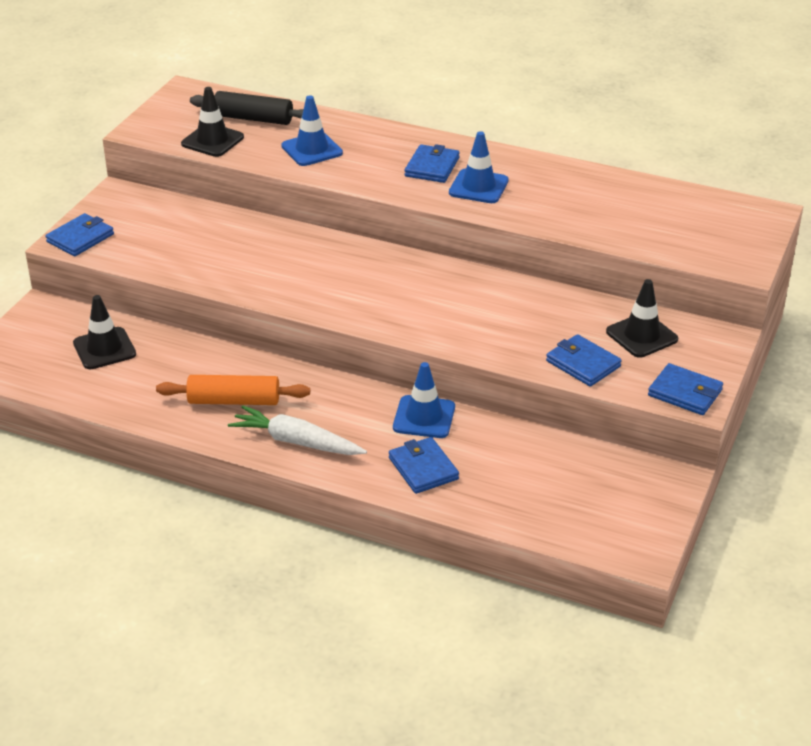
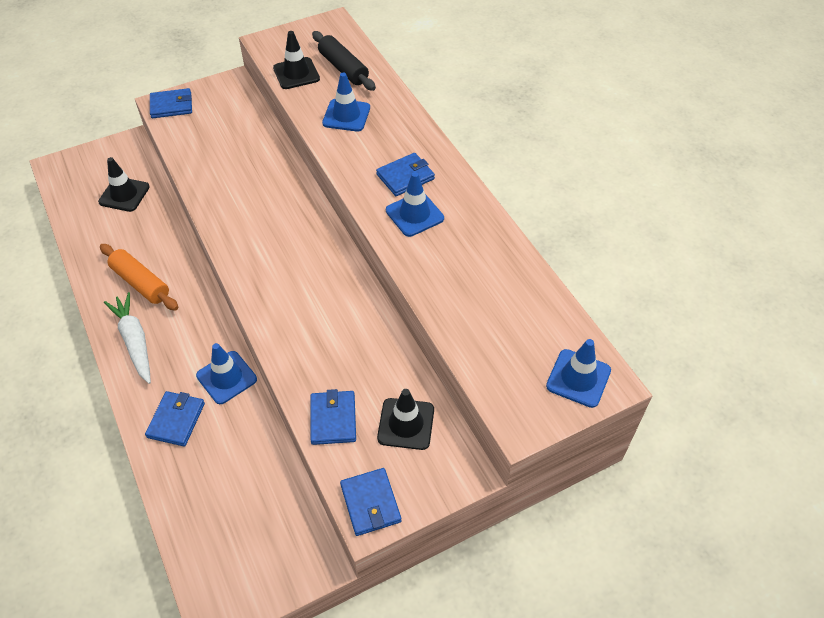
camera: 40 degrees right, 15 degrees up
(744, 221) = (578, 378): none -> blue traffic cone

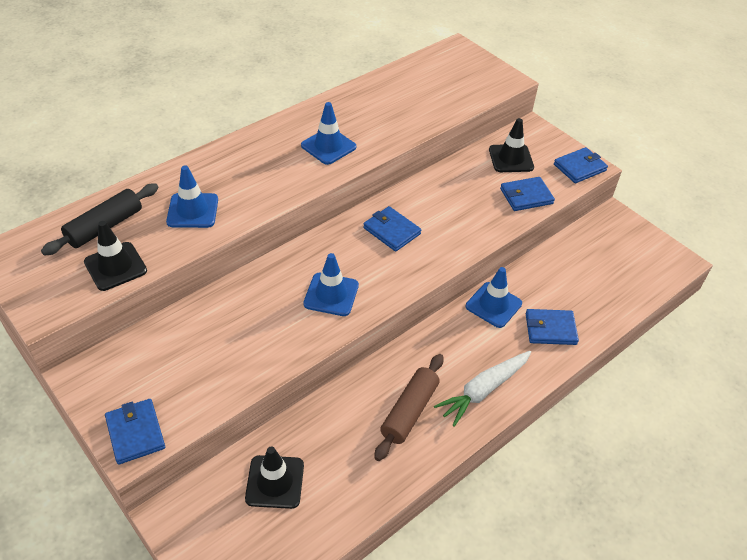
camera: 105 degrees left, 5 degrees down
(141, 283) = (409, 411): orange rolling pin -> brown rolling pin
(405, 177) = (280, 157): blue wallet -> blue wallet (392, 231)
(578, 378) = (460, 59): blue traffic cone -> blue traffic cone (331, 294)

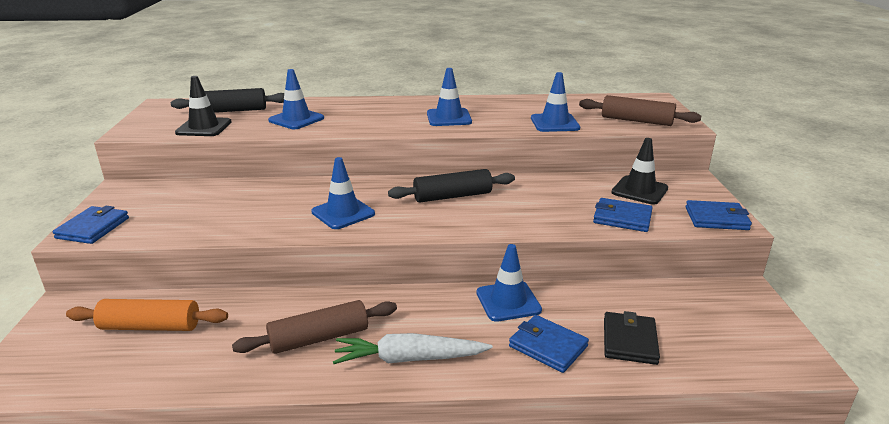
camera: 40 degrees right, 20 degrees down
(275, 482) = (150, 326): black traffic cone -> orange rolling pin
(392, 231) = (452, 196): blue wallet -> black rolling pin
(419, 117) = (554, 123): none -> blue traffic cone
(474, 88) = (636, 121): none -> brown rolling pin
(588, 297) = (629, 341): none -> black wallet

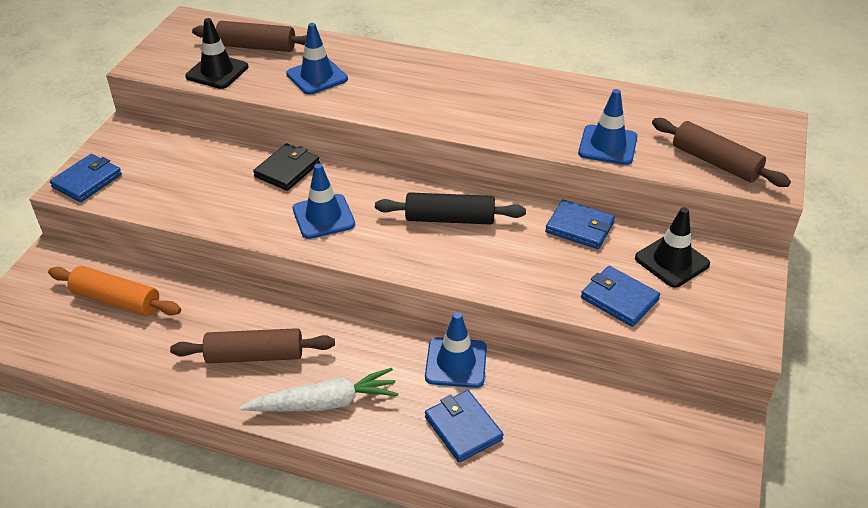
camera: 20 degrees right, 15 degrees up
(232, 110) = (257, 47): black rolling pin -> brown rolling pin
(409, 359) = (324, 403): white carrot -> white carrot turned 150 degrees clockwise
(449, 118) = (487, 108): blue traffic cone -> none
(629, 341) = (550, 446): black wallet -> black wallet (287, 170)
(716, 218) = (731, 328): blue wallet -> blue wallet (579, 227)

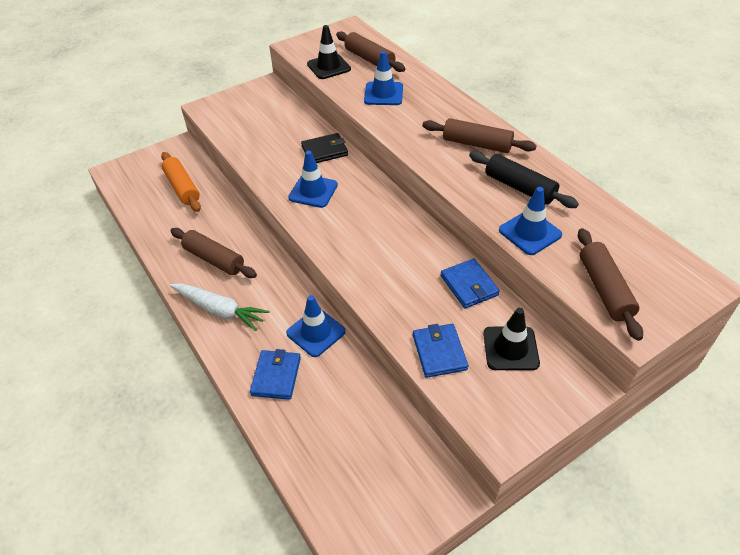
camera: 40 degrees right, 5 degrees up
(87, 181) = (216, 108): blue wallet -> none
(449, 219) = (387, 232): black rolling pin -> black rolling pin (519, 187)
(471, 88) = (477, 144): none -> brown rolling pin

